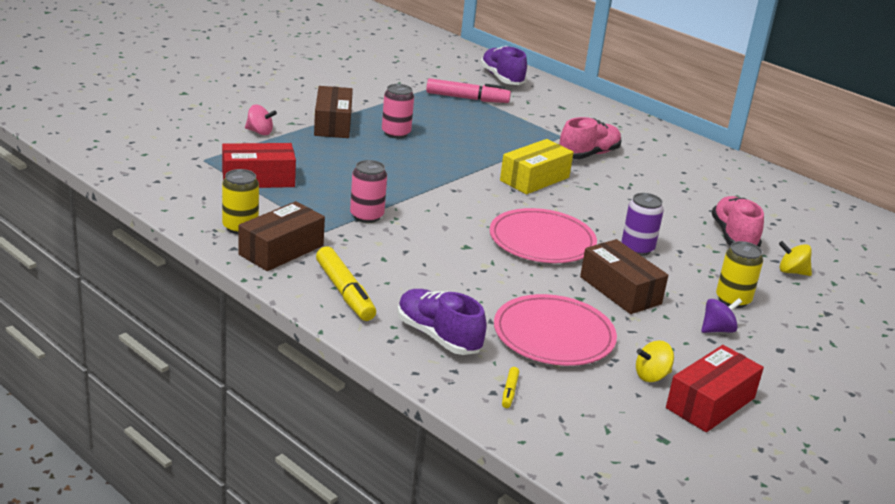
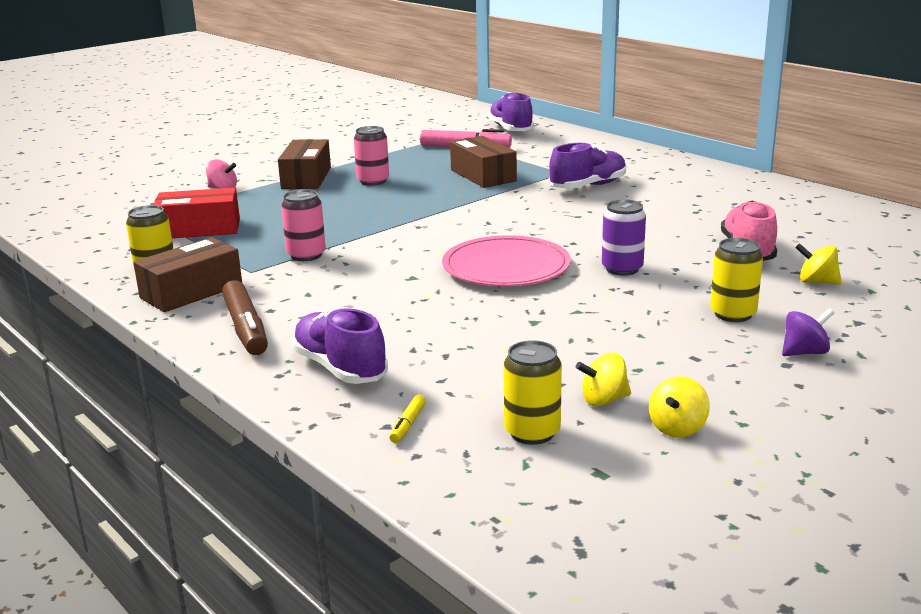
camera: 10 degrees right, 5 degrees down
(345, 292) = (246, 328): yellow marker -> brown marker
(534, 179) = (517, 211): yellow box -> none
(554, 335) = (488, 360): pink plate -> none
(588, 154) = (588, 186): pink shoe -> purple shoe
(605, 402) = (532, 432): none -> yellow can
(620, 290) = (588, 311): brown box -> brown box (483, 175)
(710, 403) = (677, 428): red box -> yellow spinning top
(717, 330) = (705, 346): purple spinning top -> purple spinning top (804, 352)

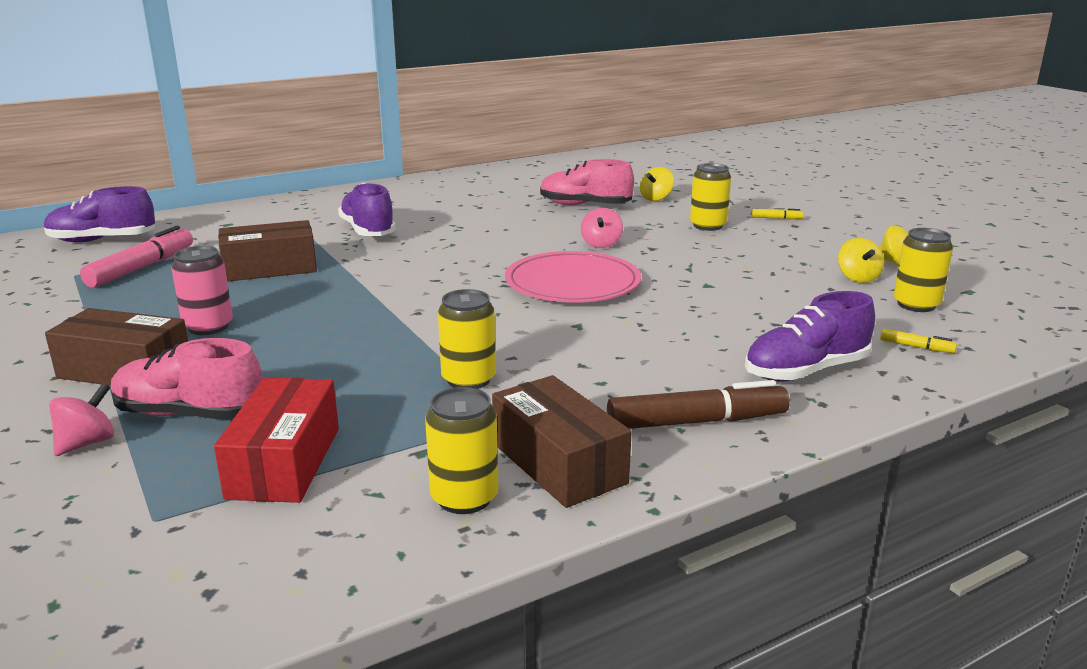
camera: 80 degrees left, 0 degrees up
(254, 201) = (190, 414): none -> pink shoe
(306, 255) = (468, 379): pink can -> yellow can
(622, 269) = (601, 244): purple can -> pink spinning top
(804, 352) = (776, 218): purple spinning top -> yellow marker

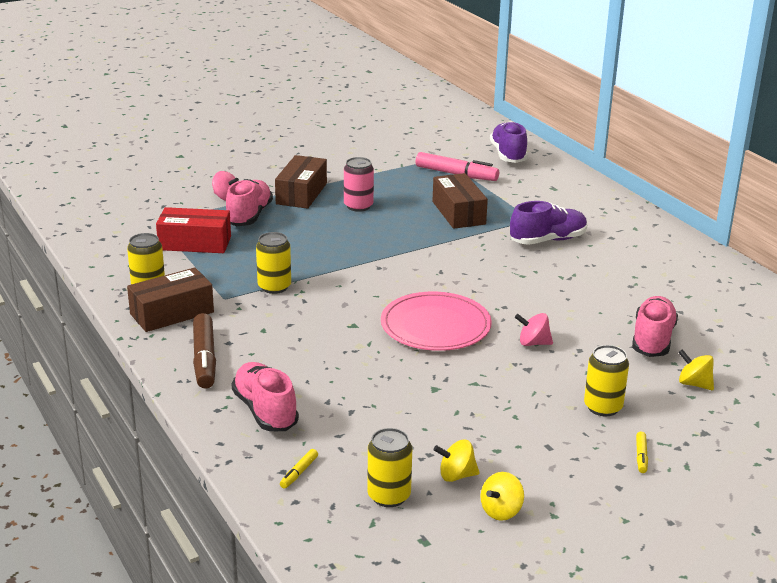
camera: 90 degrees right, 5 degrees up
(806, 371) = (265, 411): purple shoe -> pink shoe

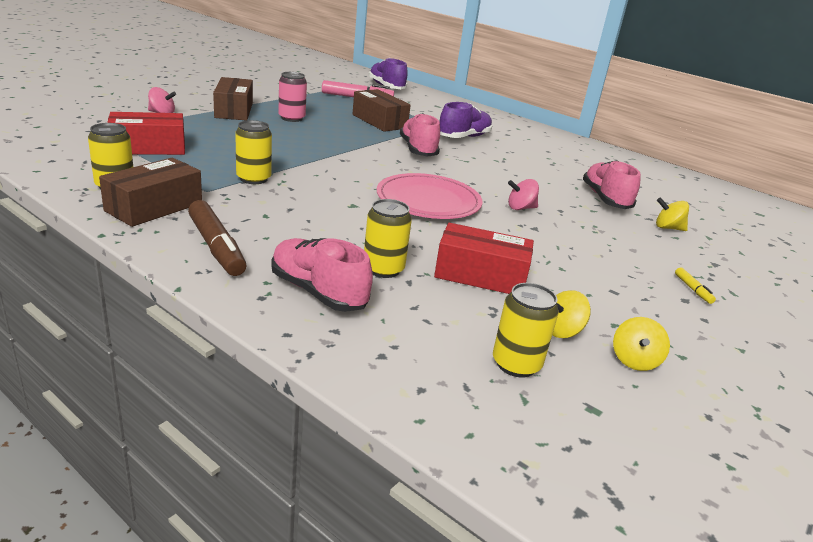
camera: 25 degrees left, 0 degrees up
(249, 216) = (193, 126): pink shoe -> pink shoe (418, 150)
(299, 473) = (401, 354): yellow marker -> none
(423, 413) = (480, 275): none -> red box
(603, 407) = (622, 252): yellow can -> yellow can (383, 269)

